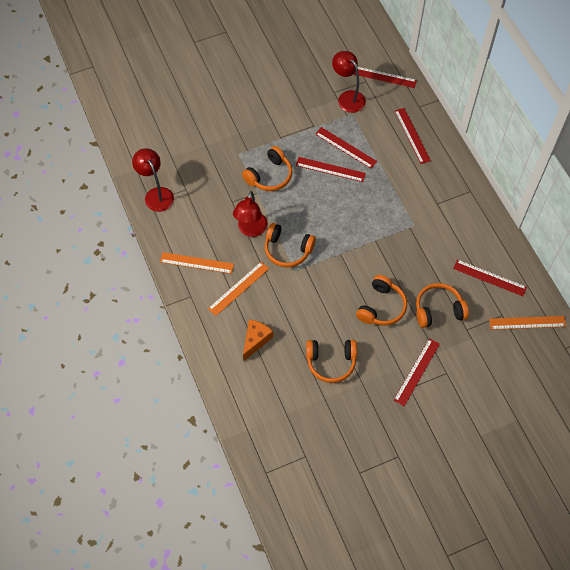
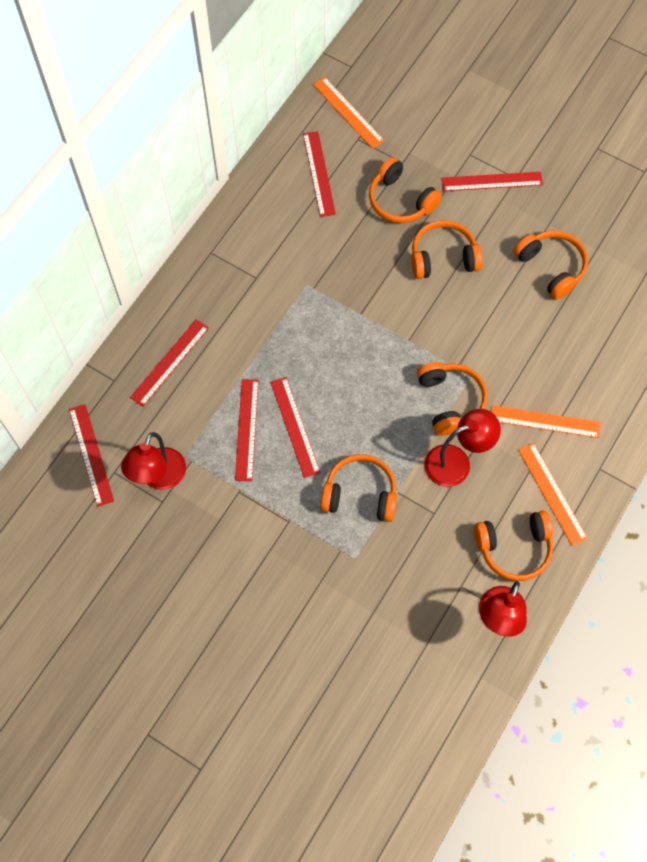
camera: 125 degrees left, 5 degrees up
(184, 225) = (514, 548): none -> orange headphones
(255, 340) = (592, 359): orange cheese -> none

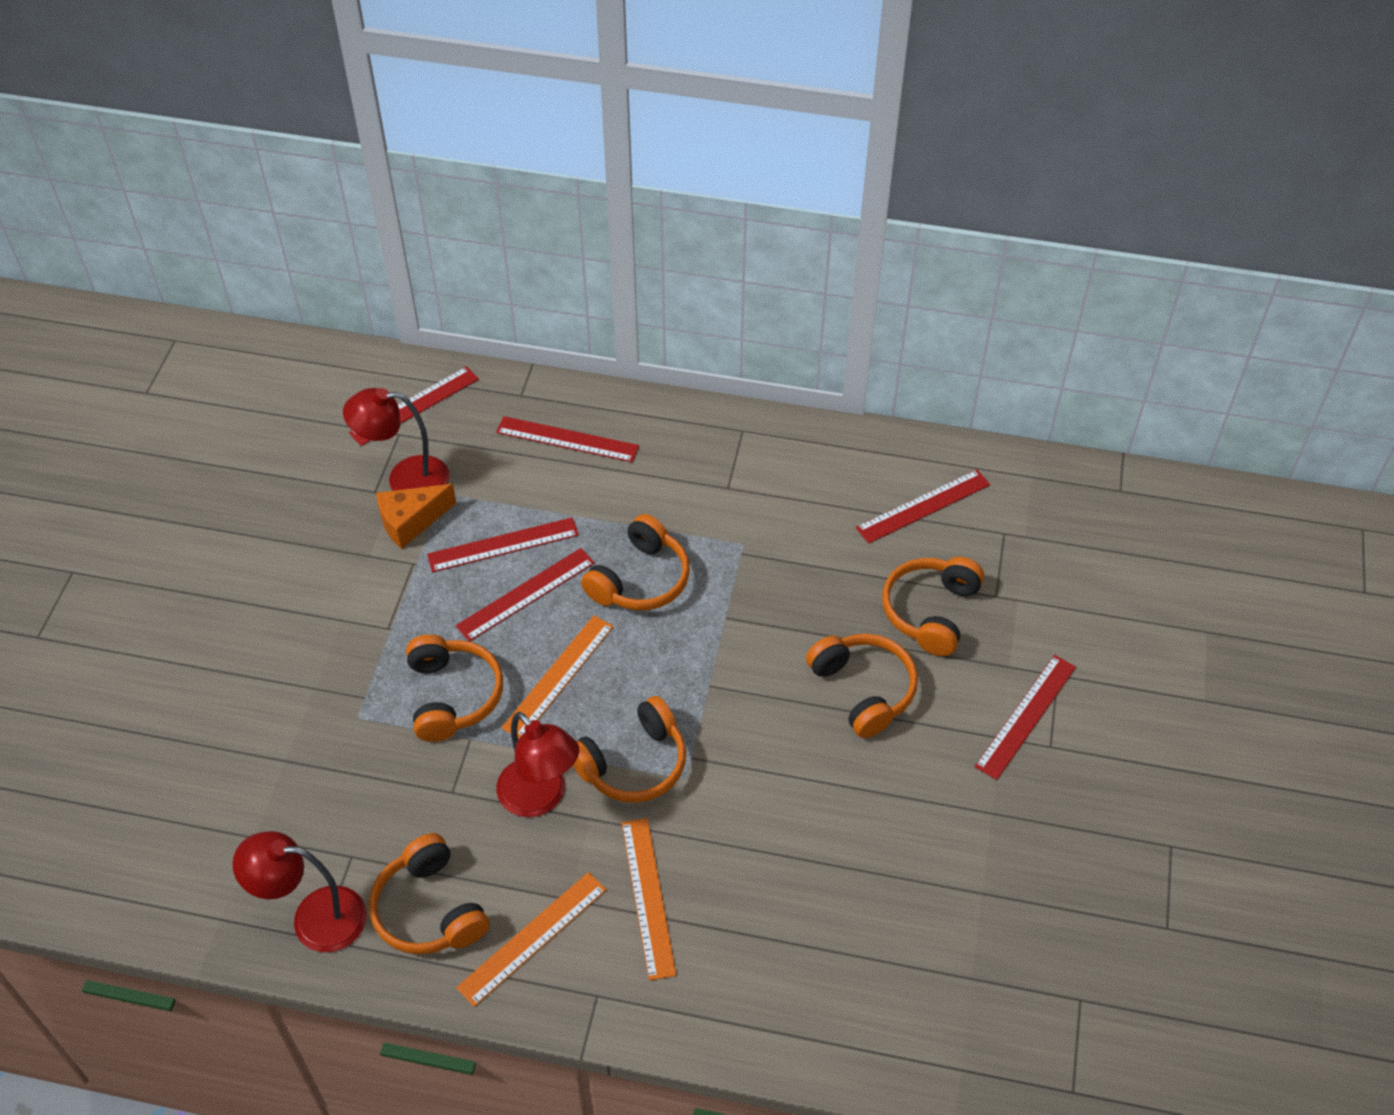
camera: 70 degrees right, 15 degrees down
(201, 484) = (411, 521): none -> orange cheese
(348, 112) = (1041, 509): orange ruler -> orange ruler (558, 676)
(492, 181) = (1026, 716): red ruler -> red ruler turned 60 degrees clockwise
(551, 267) = (917, 837): orange headphones -> orange headphones (640, 579)

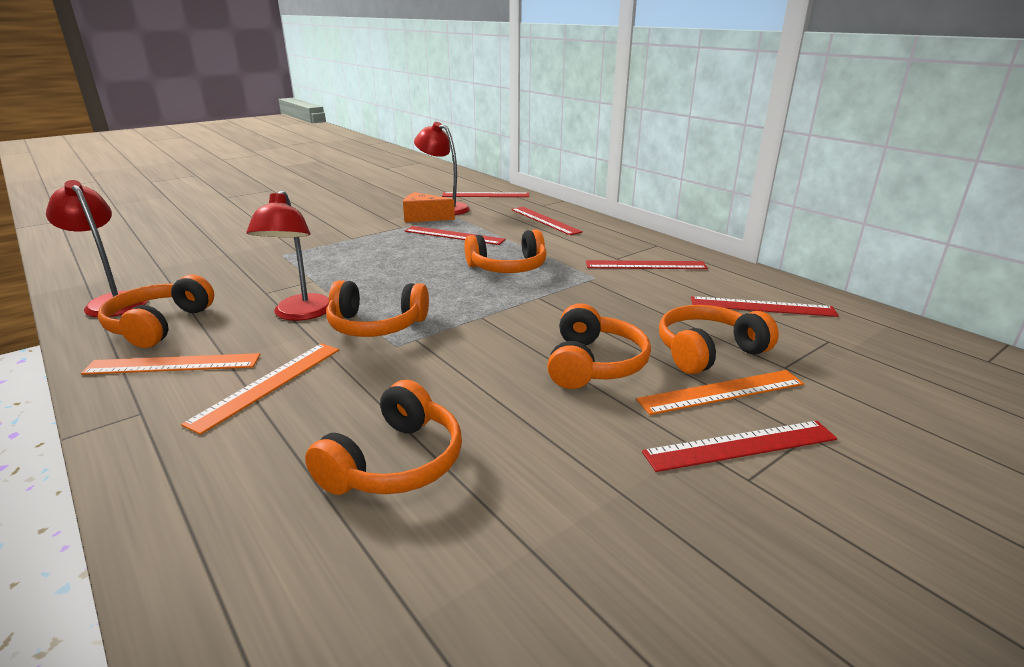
camera: 40 degrees right, 25 degrees down
(453, 696) = (335, 265): orange headphones -> orange headphones (395, 462)
(526, 594) = (436, 251): red ruler -> red ruler (645, 265)
(558, 676) = (399, 280): orange ruler -> orange ruler (721, 392)

